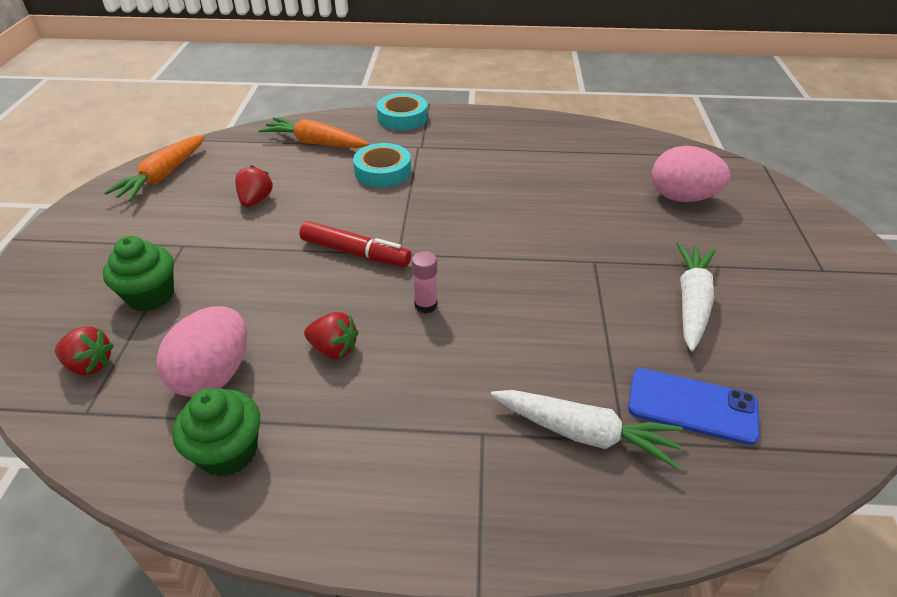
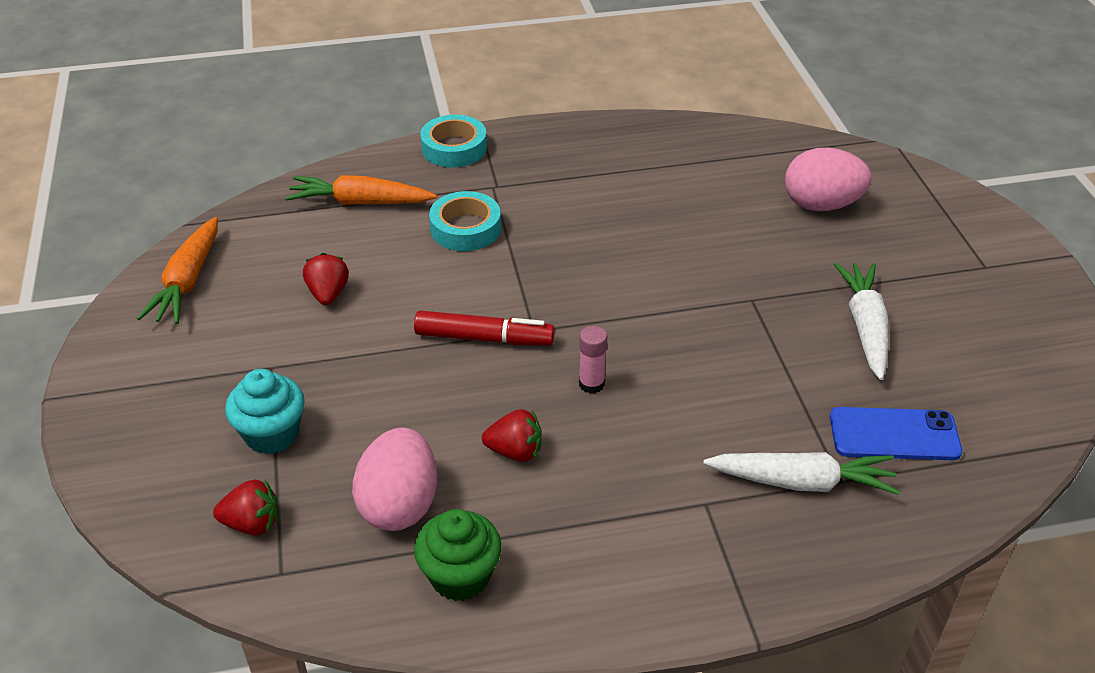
camera: 15 degrees left, 0 degrees up
(151, 296) = (272, 434): green cupcake -> turquoise cupcake

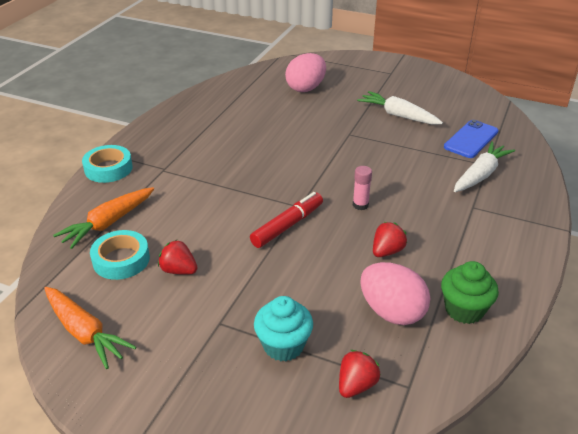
camera: 55 degrees left, 5 degrees down
(465, 228) = (186, 194): turquoise tape -> turquoise tape (121, 260)

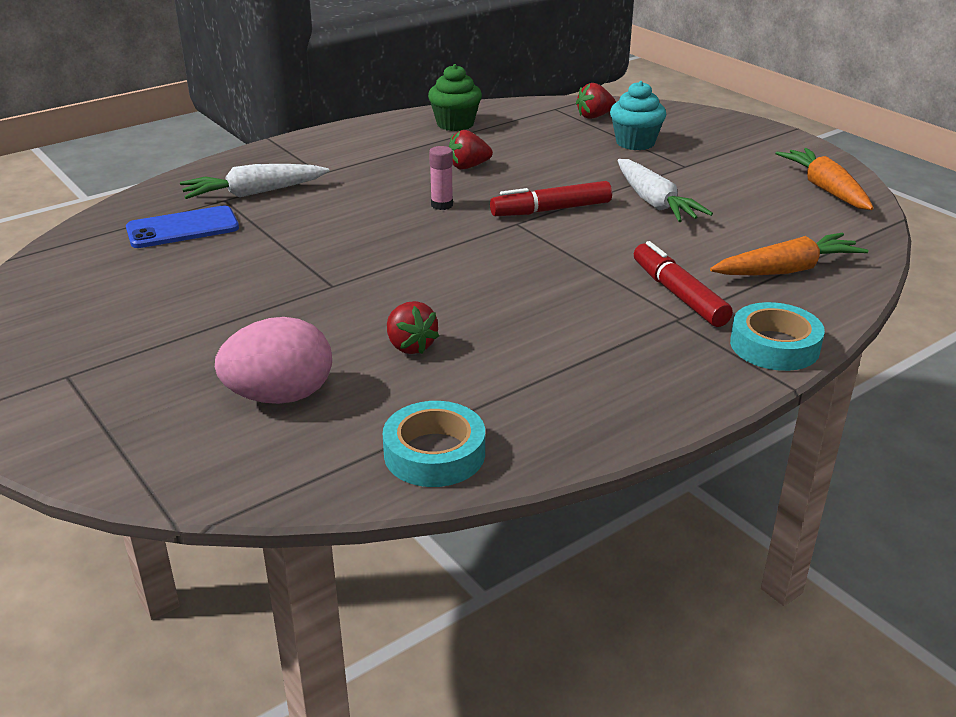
camera: 150 degrees left, 5 degrees down
(121, 260) = (776, 231): turquoise tape -> turquoise tape (434, 453)
(169, 183) = (678, 295): none -> red marker
(179, 270) = (708, 206): red strawberry -> red strawberry (410, 346)
(392, 312) = (519, 136): pink egg -> none
(398, 115) = (212, 289): white carrot -> white carrot (654, 202)

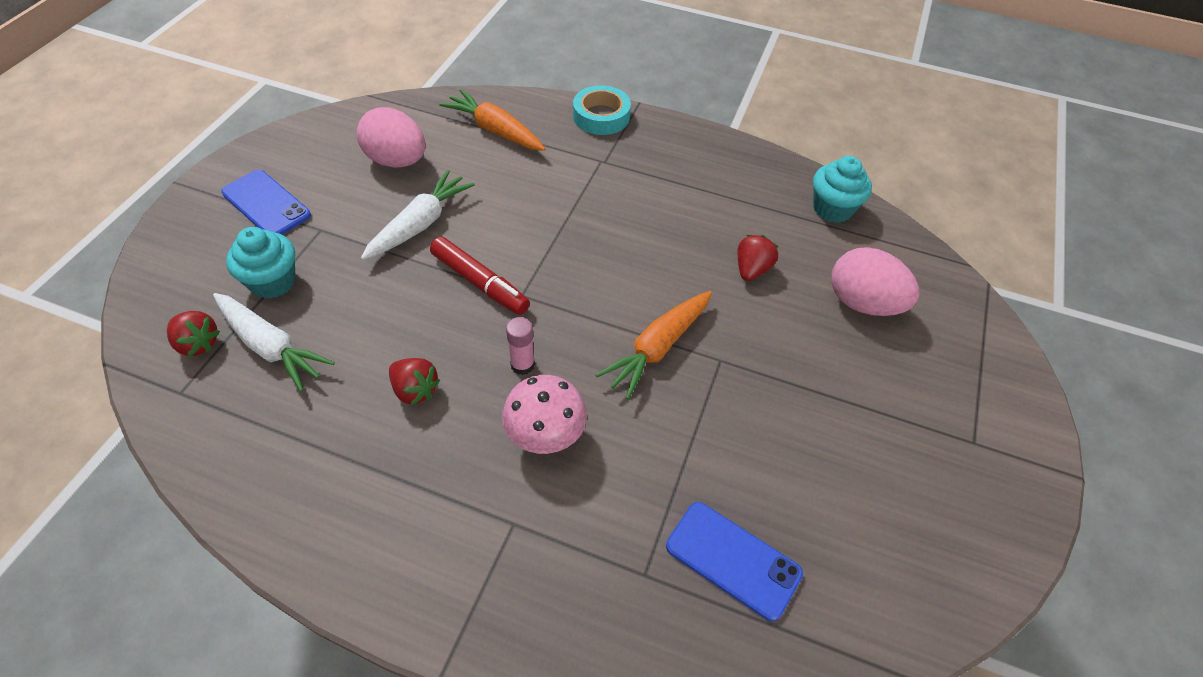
camera: 125 degrees left, 20 degrees up
(254, 193) = (609, 555): white carrot -> white carrot (271, 347)
(368, 197) = (545, 436): none -> pink mushroom
(434, 453) = (832, 209): turquoise tape -> turquoise cupcake
(455, 124) = (283, 470): green cupcake -> none
(678, 295) = (571, 168): red marker -> none
(738, 152) = (266, 204): none -> blue phone
(764, 211) = (397, 161): none -> pink egg
(825, 189) = (330, 138): orange carrot -> orange carrot (657, 348)

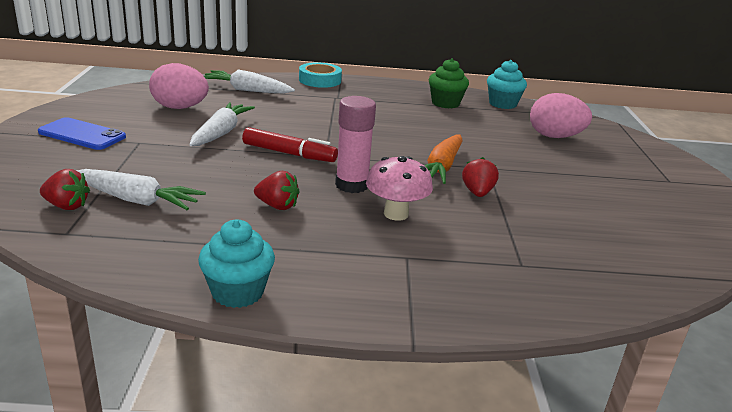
camera: 20 degrees left, 25 degrees down
(273, 281) = (115, 169): turquoise cupcake -> turquoise cupcake (237, 292)
(495, 130) = (247, 90): orange carrot -> white carrot
(522, 365) = (351, 185): pink glue stick -> pink glue stick, size x1.73
(733, 560) = (573, 248): blue phone -> none
(747, 196) = (445, 103): none -> green cupcake
(752, 269) = (474, 130): red strawberry -> red strawberry (477, 193)

